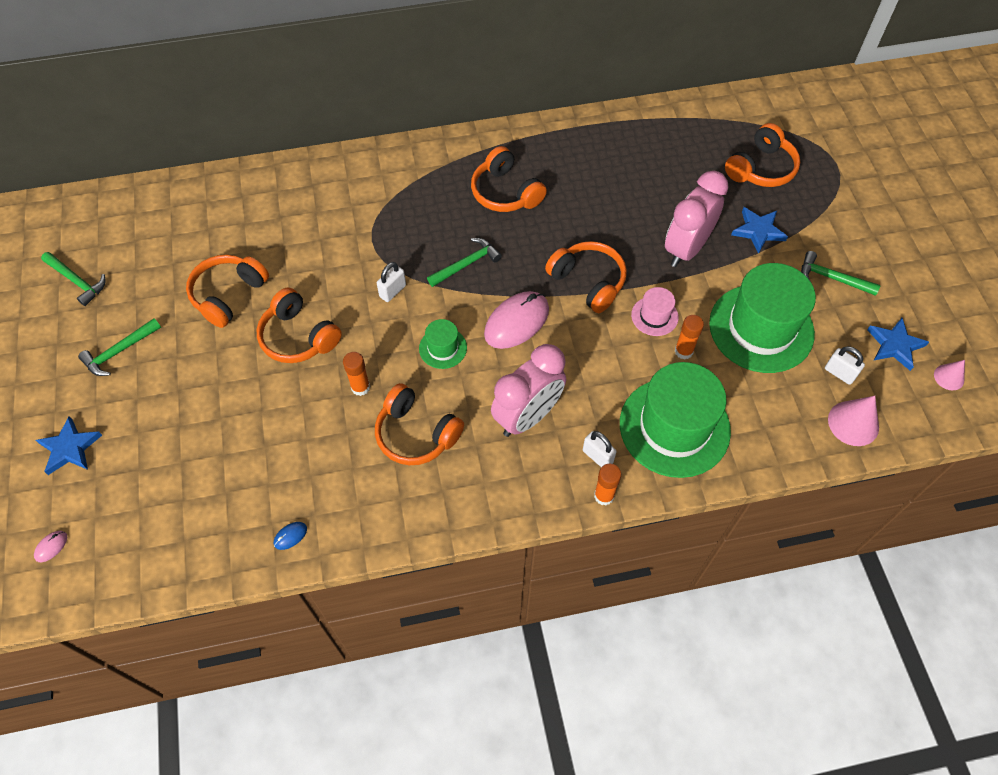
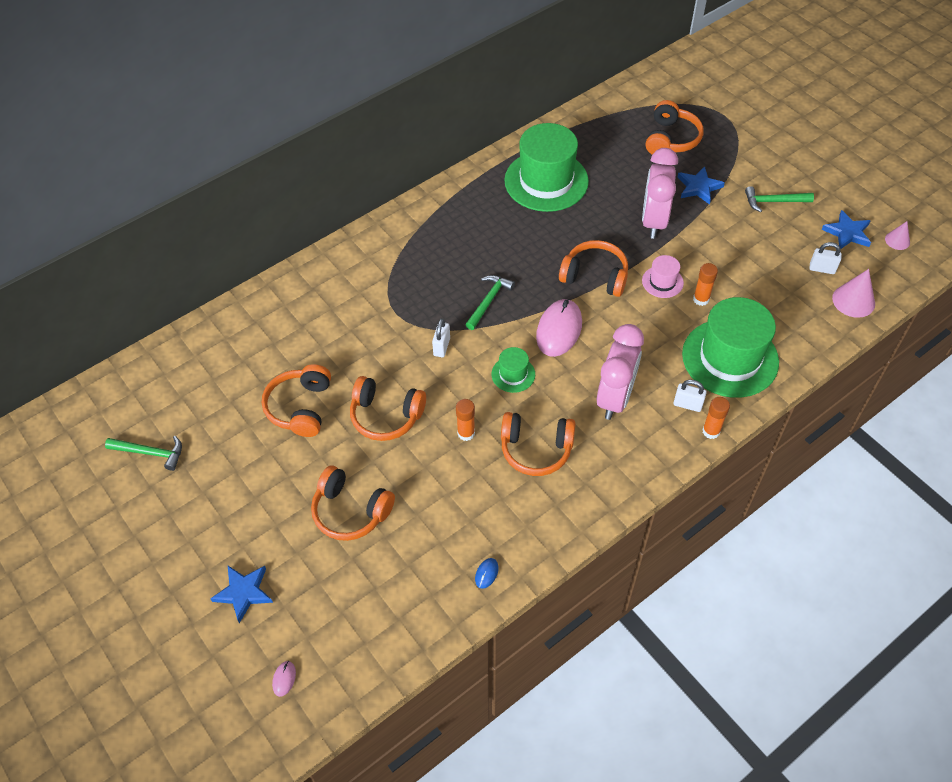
camera: 25 degrees left, 5 degrees down
(119, 351) = (233, 494): green hammer -> none
(505, 192) = (483, 232): orange headphones -> orange headphones (351, 511)
(761, 328) = (746, 259): green hat -> green hat (546, 181)

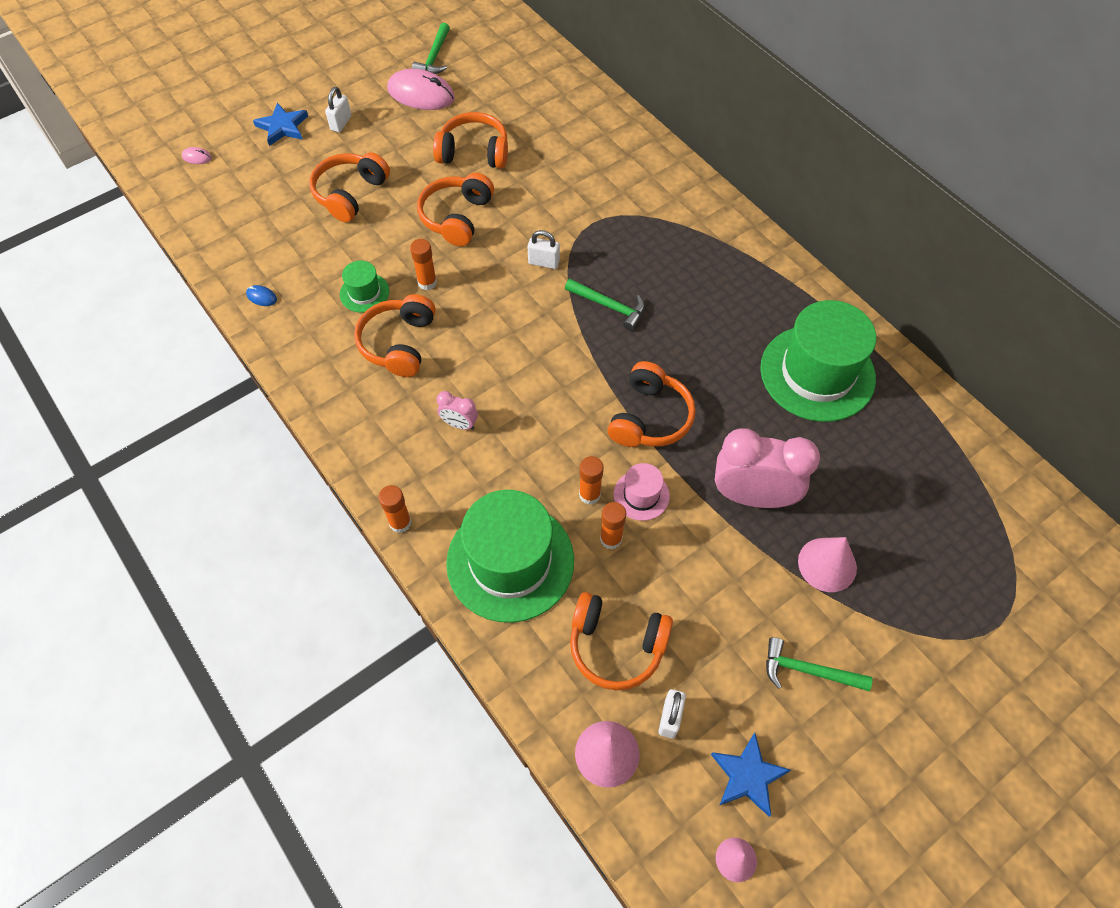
camera: 90 degrees right, 5 degrees up
(513, 374) = (501, 326): green hat -> green hat (364, 293)
(559, 330) = (564, 374): pink mouse -> pink mouse (421, 94)
(615, 398) = (459, 424): pink clock -> pink clock, size x0.46
(667, 312) = (589, 495): none -> orange glue stick
(671, 139) = (927, 538): orange headphones -> orange headphones (616, 645)
(687, 404) = (442, 501): white padlock -> white padlock (341, 123)
(698, 187) = (827, 564): blue star -> pink cone
(773, 201) = (808, 670): green hammer -> green hammer turned 75 degrees counterclockwise

